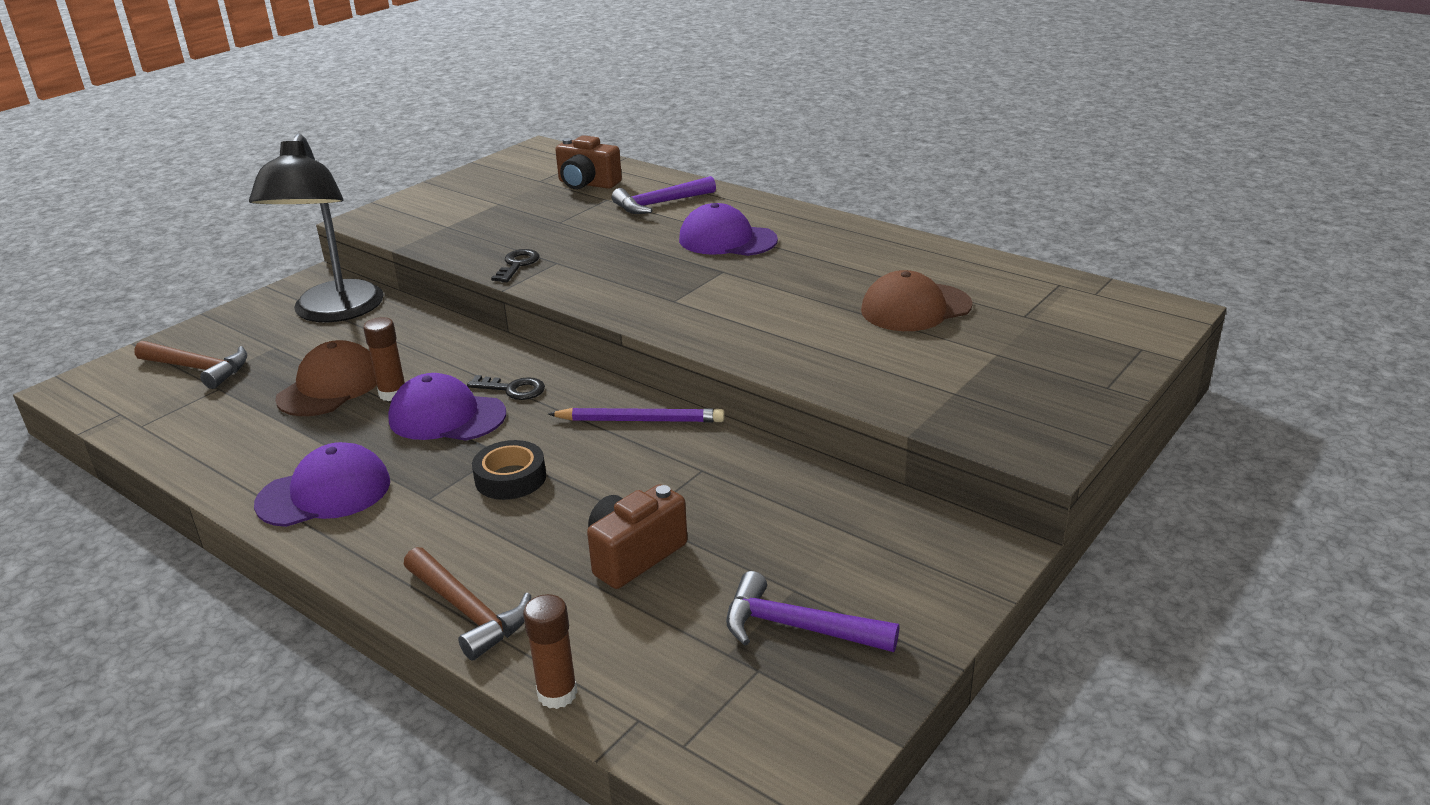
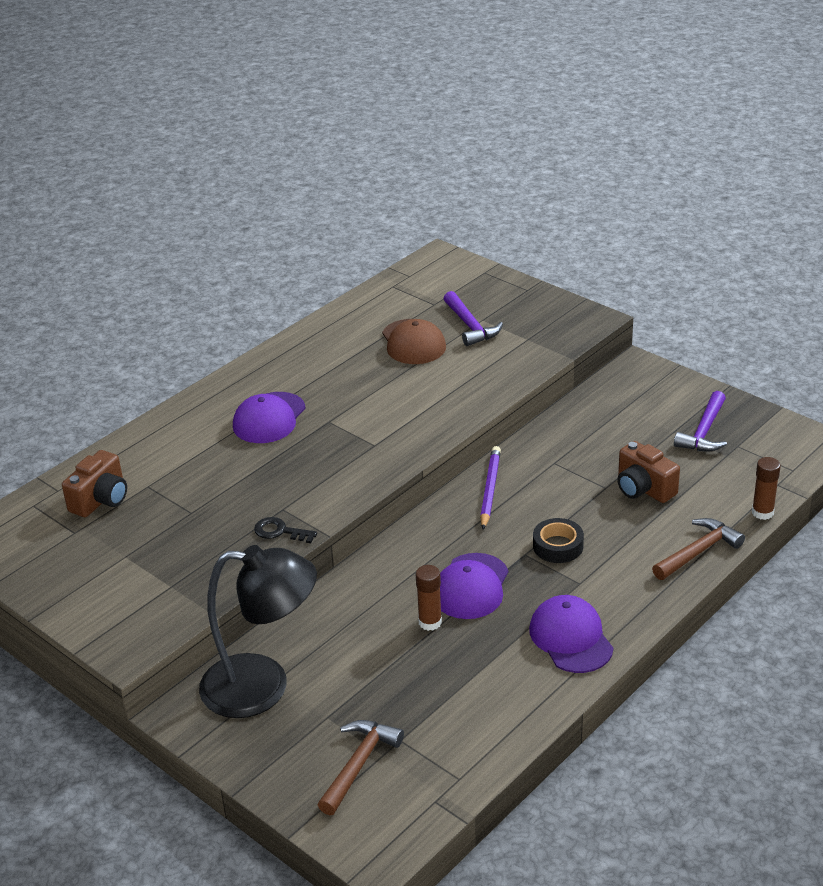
camera: 85 degrees left, 5 degrees up
(330, 387) = (411, 663): brown cap -> none
(513, 389) = (435, 555): black key -> none
(660, 204) = (174, 454): purple hammer -> purple hammer (470, 326)

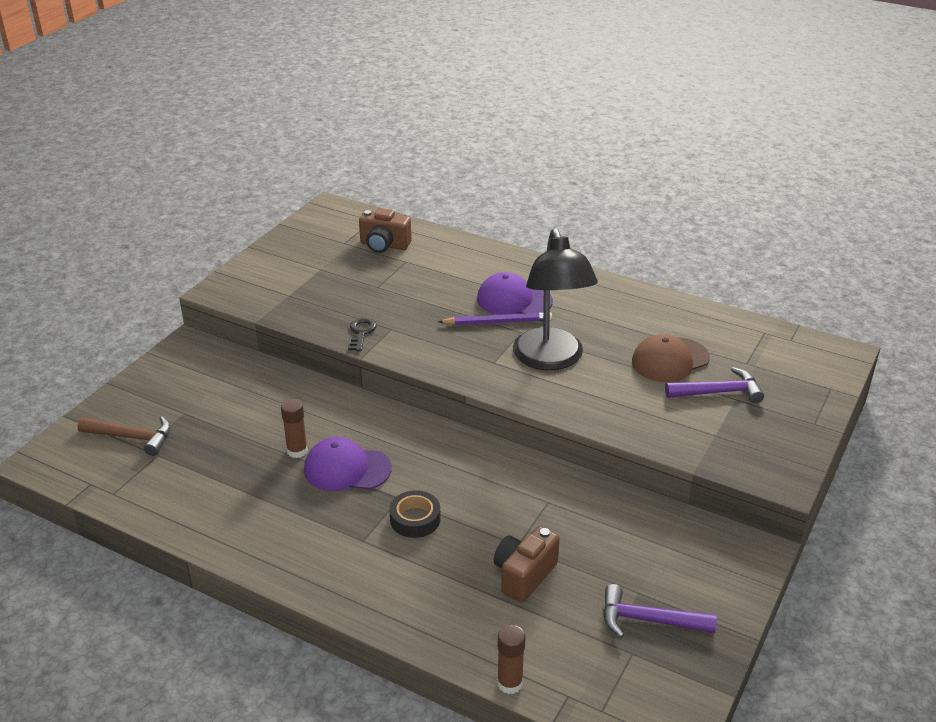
camera: 75 degrees right, 0 degrees up
(263, 687) = (216, 376): black lamp -> black lamp (551, 359)
(470, 326) = (718, 392): purple hammer -> purple hammer turned 150 degrees counterclockwise
(490, 489) = (490, 462): purple pencil -> purple pencil (497, 322)
(571, 638) = (284, 542): purple cap -> none
(698, 552) = (427, 628): brown hammer -> none

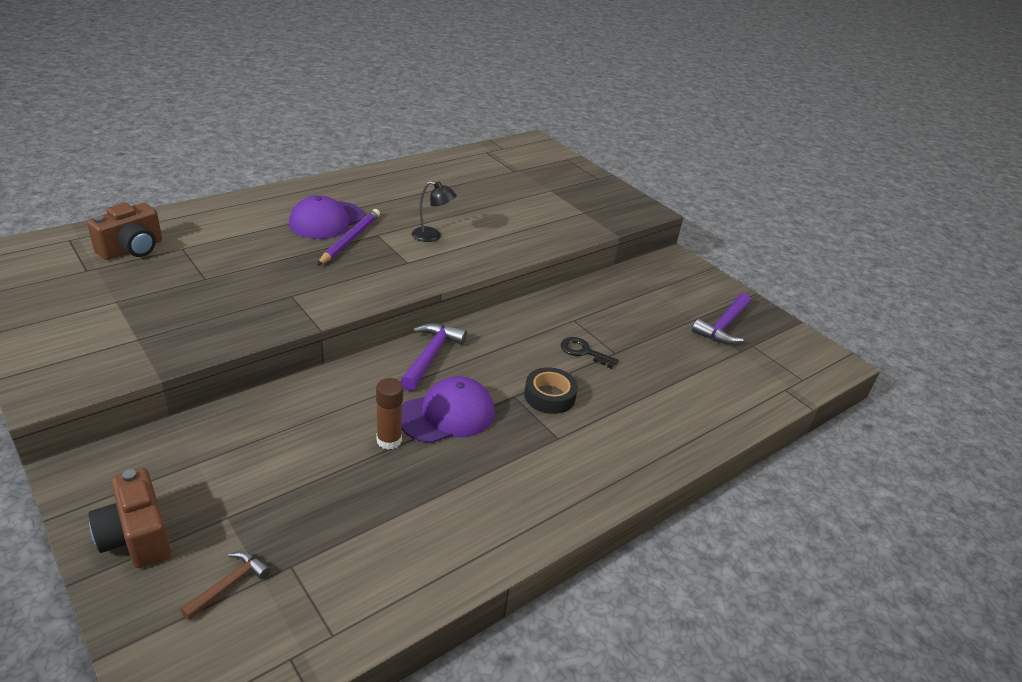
camera: 70 degrees left, 0 degrees up
(132, 437) = (229, 585): brown hammer -> brown hammer, size x0.61
(347, 469) = (447, 414): purple cap -> purple cap turned 150 degrees counterclockwise
(361, 332) = (276, 314): black key -> black key (583, 352)
(509, 683) = (765, 413): brown glue stick -> none
(524, 575) = (651, 362): brown camera -> brown camera (136, 536)
(551, 359) = (432, 236): black lamp -> black lamp, size x0.42
(670, 360) = (483, 193): brown cap -> none
(718, 392) = (538, 192): purple hammer -> purple hammer (431, 356)

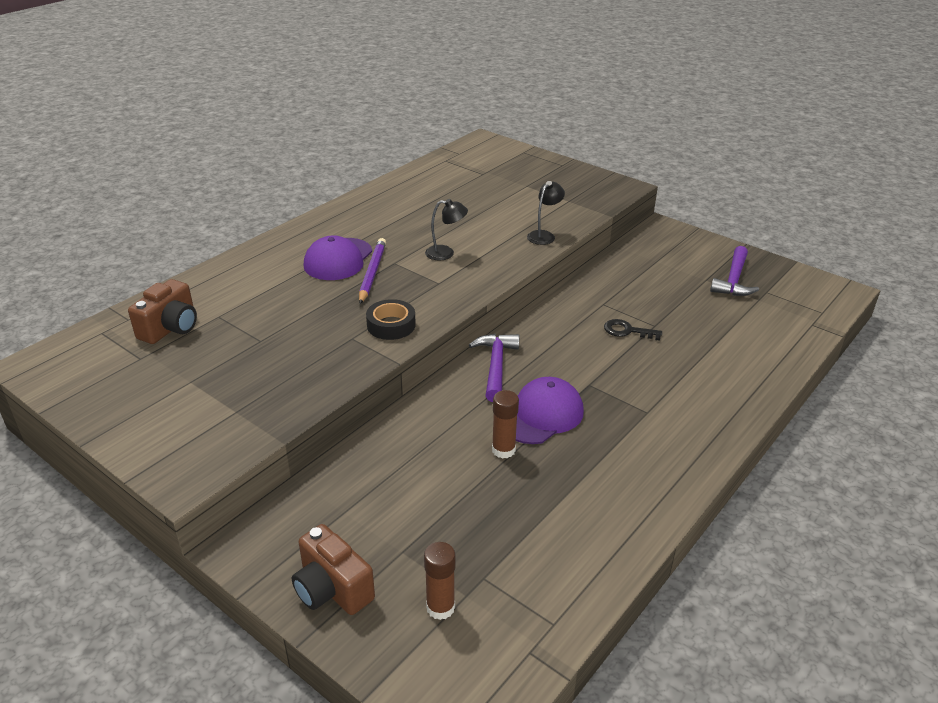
camera: 10 degrees left, 0 degrees up
(229, 585) = (440, 607): brown hammer -> brown glue stick
(539, 239) = (544, 235): none -> black lamp
(549, 396) = (620, 377): black tape -> black tape (391, 325)

